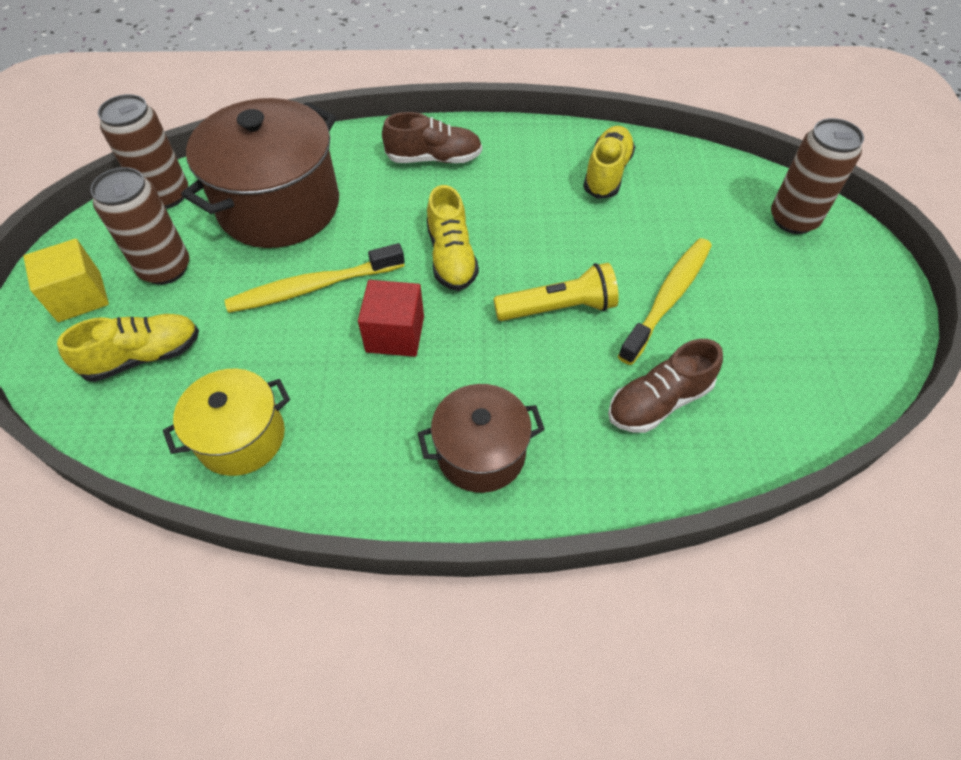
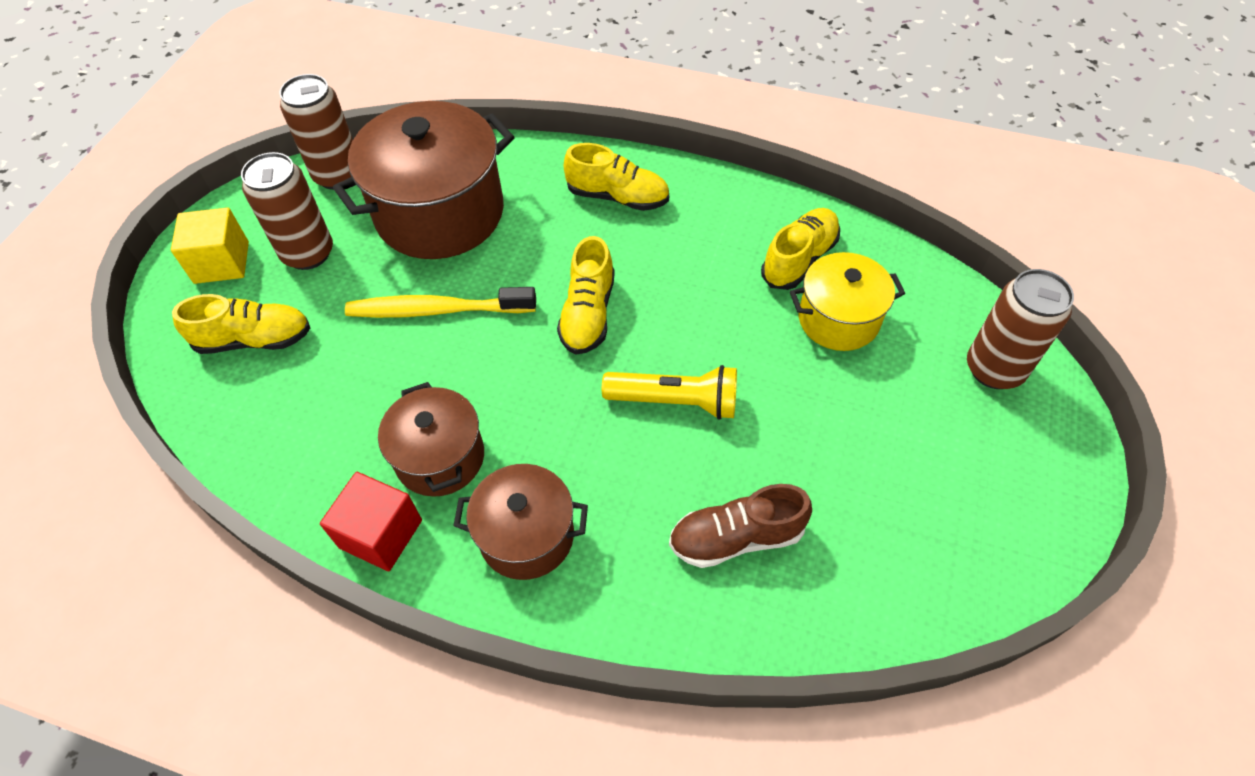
camera: 20 degrees right, 0 degrees up
(241, 437) = (309, 448): yellow pot -> yellow pot (838, 319)
(372, 410) = (440, 457): none -> brown pot
(395, 334) = (496, 383): red cube -> red cube (381, 534)
(434, 158) = (618, 197): brown shoe -> yellow shoe
(667, 299) = (800, 424): yellow toothbrush -> none

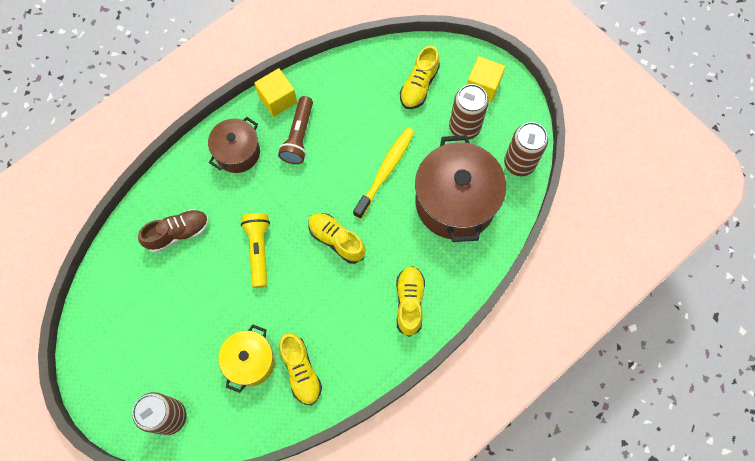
camera: 120 degrees right, 15 degrees up
(381, 534) = (277, 99): red cube -> yellow cube
(440, 457) = (299, 136): brown pot -> brown flashlight
(618, 197) = (409, 302): yellow shoe -> yellow shoe turned 135 degrees clockwise
(675, 401) = (258, 250): yellow flashlight -> yellow flashlight turned 135 degrees clockwise
(736, 537) = (178, 233): brown shoe -> brown shoe turned 45 degrees clockwise

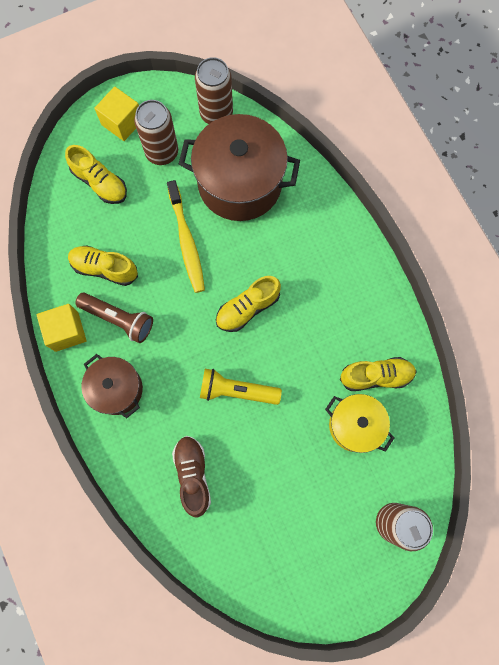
camera: 75 degrees left, 5 degrees up
(385, 171) = (186, 241): yellow toothbrush -> yellow toothbrush turned 150 degrees counterclockwise
(409, 302) = (331, 254): yellow shoe -> yellow shoe (104, 268)

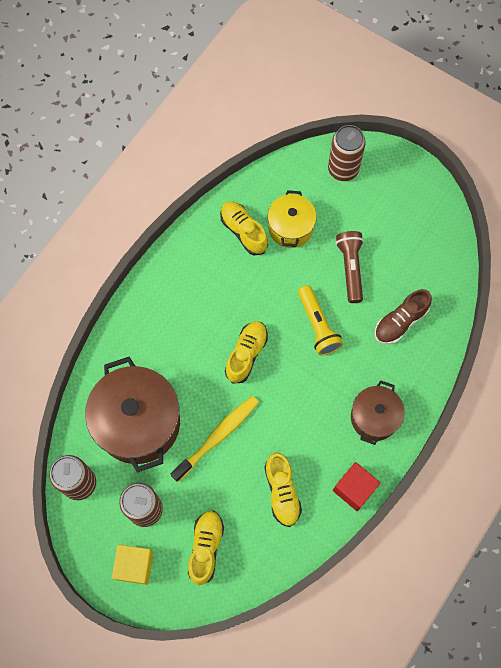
camera: 120 degrees left, 5 degrees down
(66, 331) = (354, 489): yellow cube -> red cube
(118, 319) = (318, 452): brown flashlight -> brown flashlight (350, 268)
(247, 308) = (246, 354): yellow shoe -> yellow shoe turned 90 degrees counterclockwise

